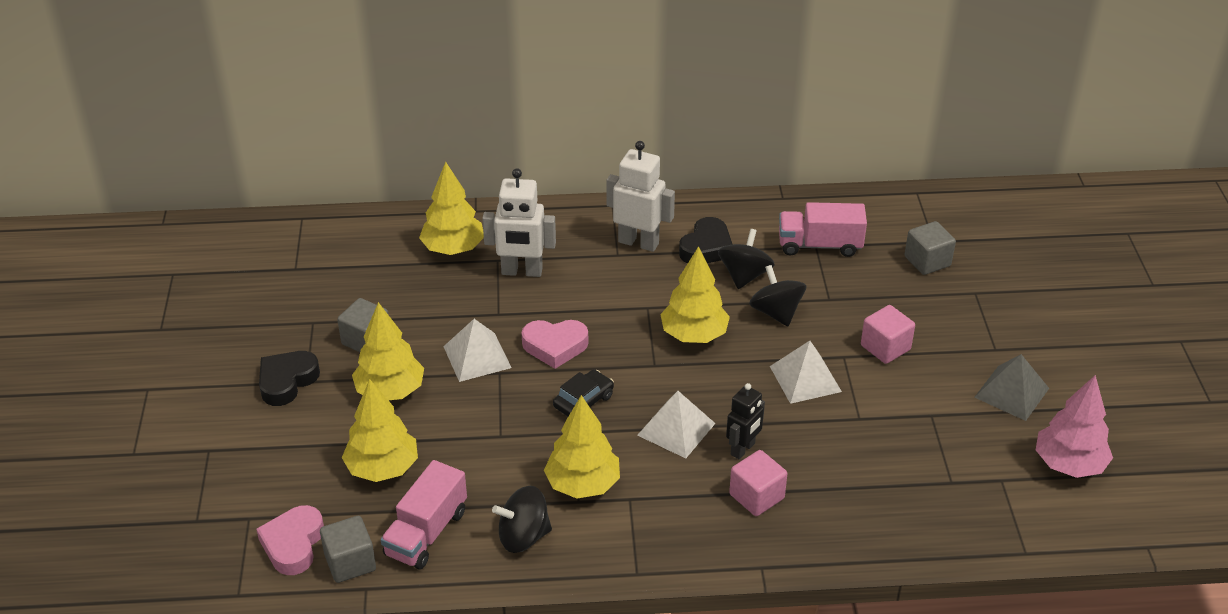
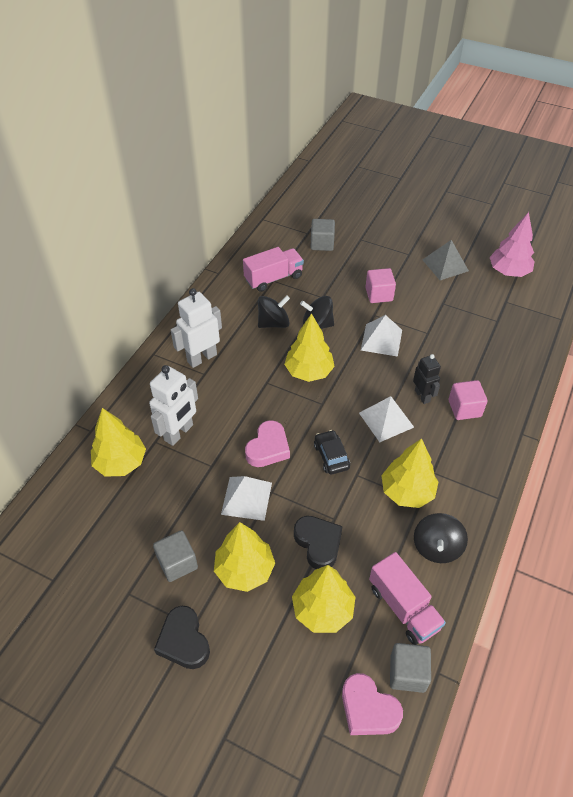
camera: 60 degrees left, 10 degrees up
(706, 247) = (234, 328): black heart -> black heart (318, 543)
(744, 275) = (273, 323): black spinning top -> black spinning top turned 105 degrees clockwise
(819, 245) = (273, 278): pink truck -> pink truck turned 150 degrees counterclockwise

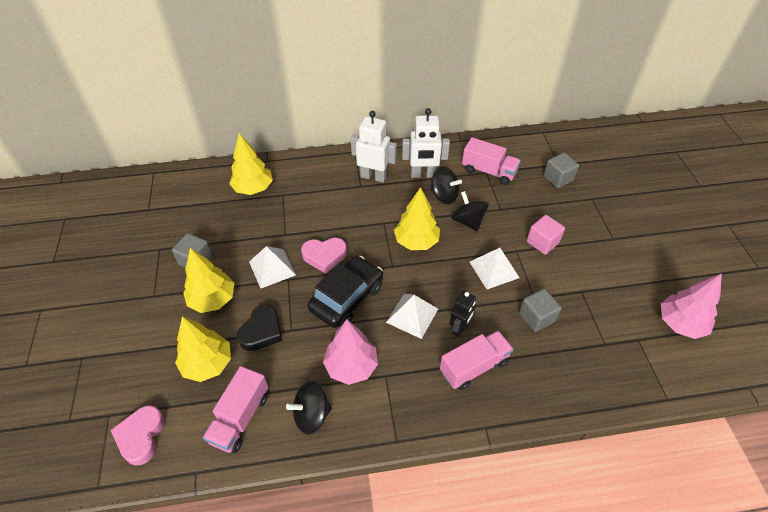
camera: 55 degrees right, 0 degrees up
(179, 433) = (299, 202): white robot -> white robot (423, 175)
(184, 641) = (140, 297): black heart -> none
(331, 456) = (347, 298): black car -> black car, size x1.83
(407, 491) = (351, 366): yellow tree -> pink tree
(407, 673) = (184, 449): grey cube -> grey cube (536, 317)
(445, 265) = (630, 270): grey pyramid -> none
(464, 408) = (474, 366): pink cube -> pink truck

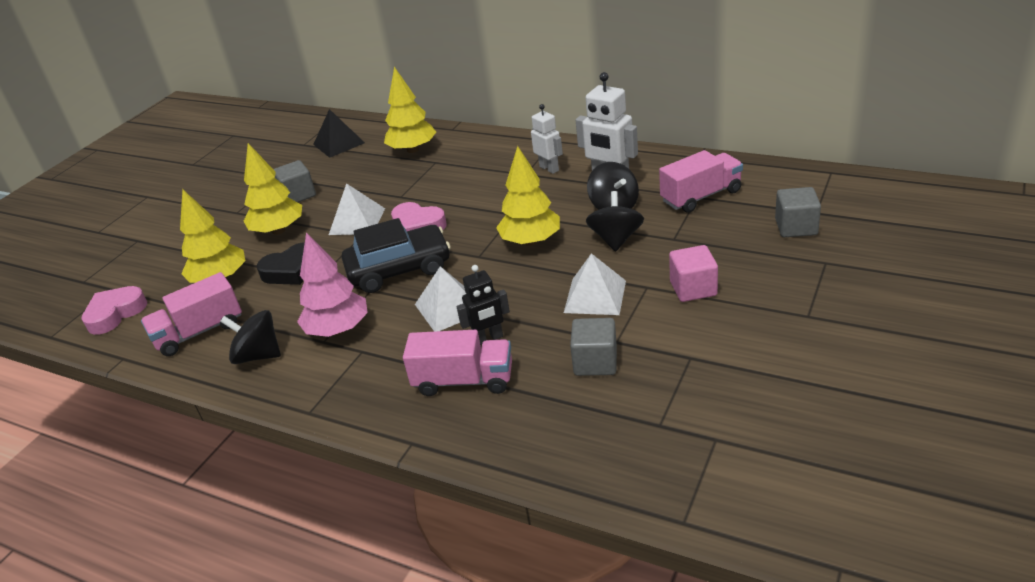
camera: 40 degrees right, 15 degrees down
(182, 199) = (339, 143): none -> black pyramid
(373, 176) = (549, 168): white robot -> white robot, size x0.64
(488, 171) = (701, 196): pink truck -> pink truck turned 90 degrees counterclockwise
(680, 323) = (806, 447): pink tree -> none

